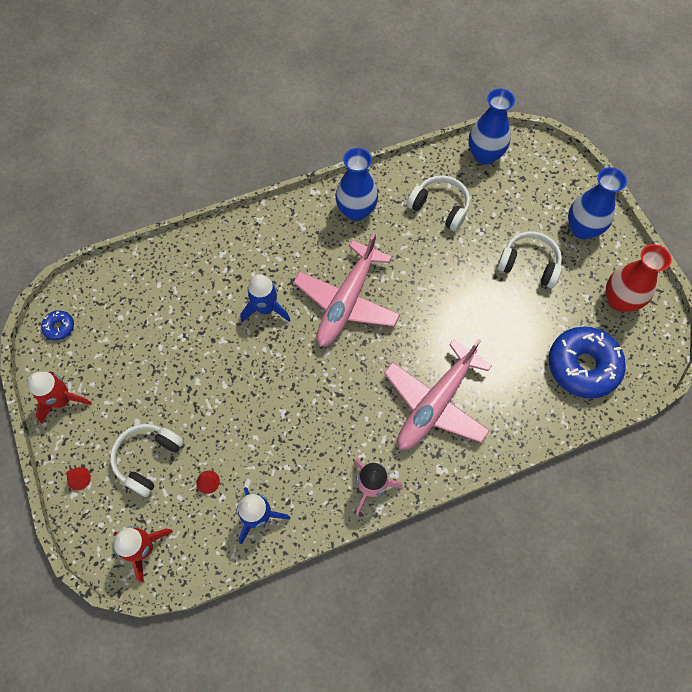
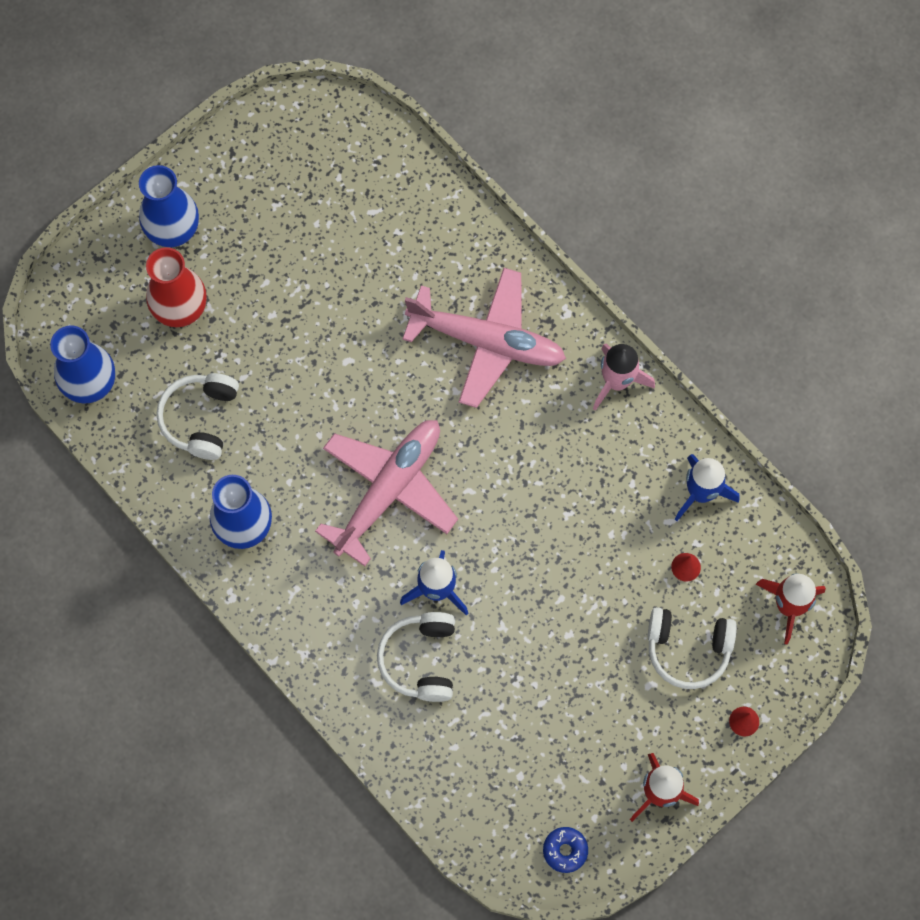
camera: 110 degrees left, 5 degrees up
(347, 301) = (388, 491): pink plane -> pink plane turned 60 degrees counterclockwise
(529, 264) = (252, 283): white headphones -> white headphones (421, 660)
(582, 366) = (375, 189): blue donut -> none
(619, 300) = (267, 166): red vase -> red vase (181, 310)

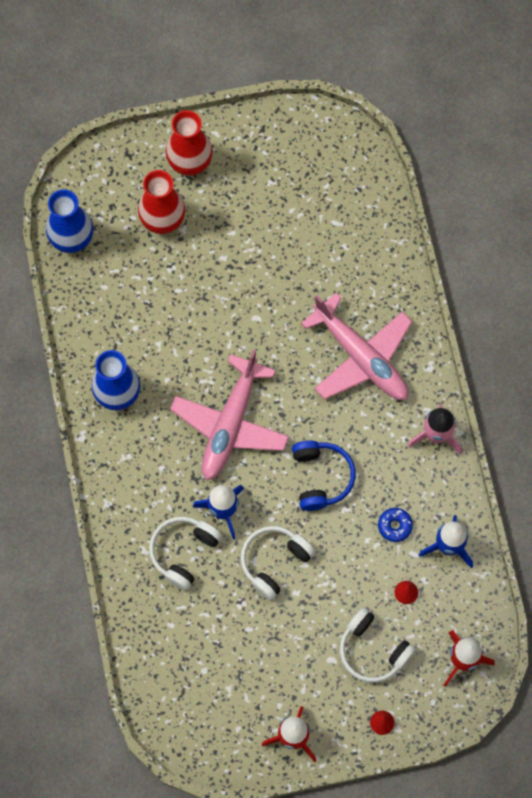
camera: 30 degrees right, 0 degrees up
(173, 231) = (190, 163): blue vase -> red vase
(200, 419) = (132, 303): white headphones -> white headphones (274, 562)
(388, 491) = (230, 423): pink plane -> pink plane turned 135 degrees clockwise
(521, 494) = (321, 477): none -> blue headphones
(565, 850) = (204, 739): blue donut -> blue donut (394, 526)

